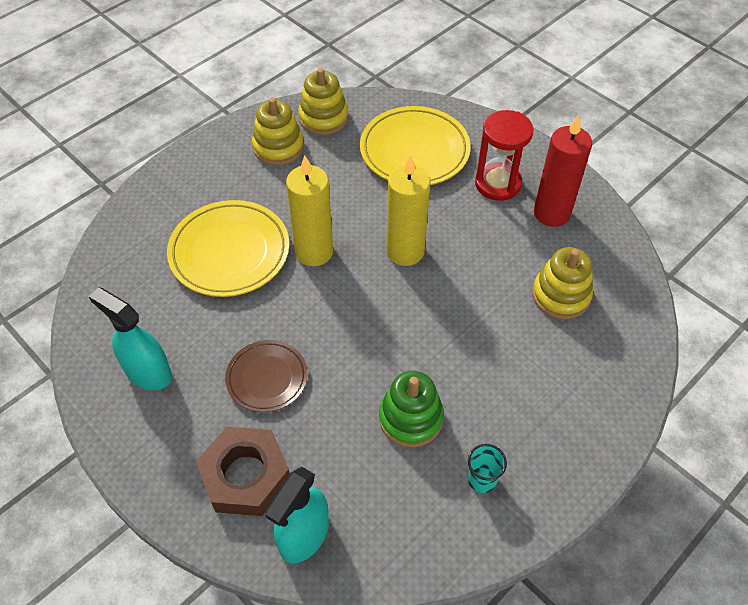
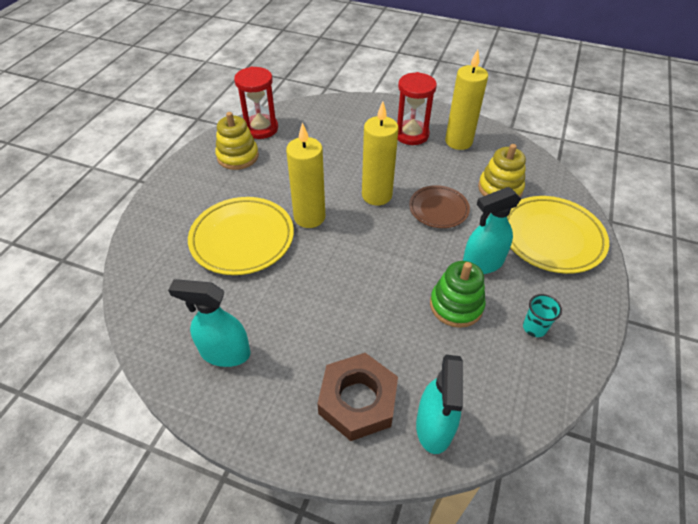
camera: 25 degrees left, 5 degrees down
(267, 378) = (329, 319): brown plate -> brown plate (438, 209)
(323, 118) = (261, 128): yellow stacking toy -> red hourglass
(414, 151) = (341, 131): yellow plate -> yellow plate (551, 237)
(474, 381) = (482, 263): none -> turquoise spray bottle
(551, 213) = (458, 141): red candle -> yellow candle

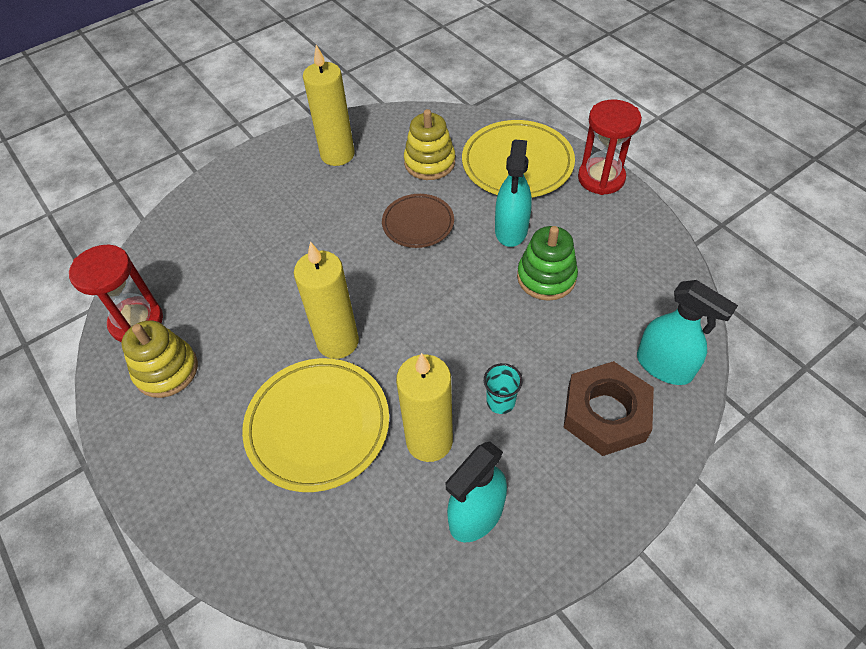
camera: 55 degrees left, 5 degrees up
(376, 195) = (356, 264): yellow candle -> yellow candle (429, 441)
(411, 134) = (290, 185): red hourglass -> red hourglass (601, 178)
(534, 328) = (605, 236): turquoise cup -> turquoise cup (500, 402)

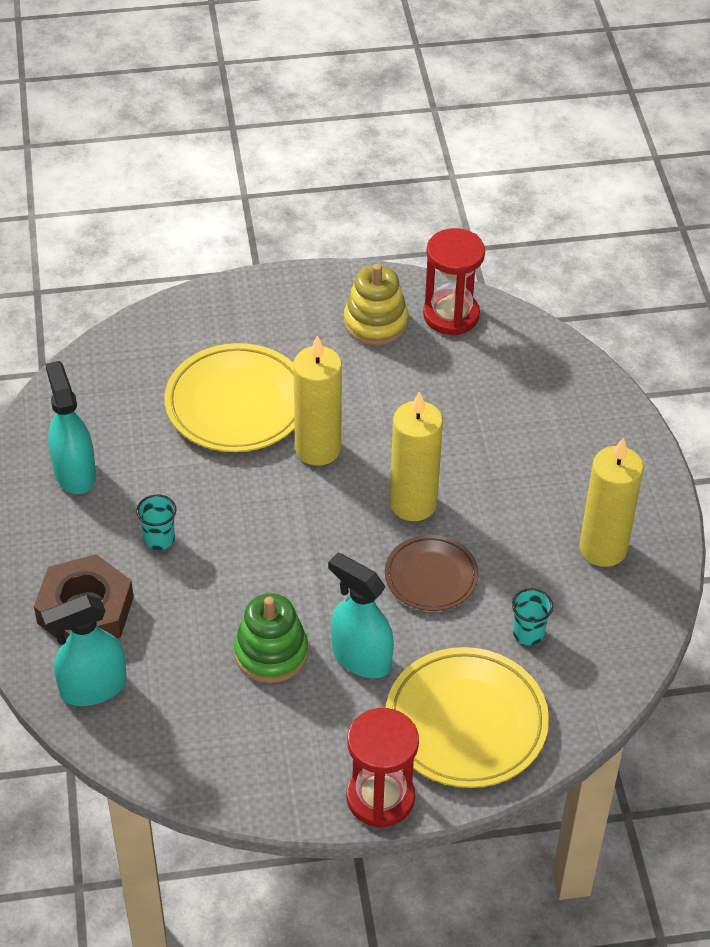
camera: 115 degrees right, 5 degrees down
(429, 162) = (528, 633): yellow stacking toy -> turquoise cup
(429, 441) = (162, 471): yellow candle -> yellow candle (413, 504)

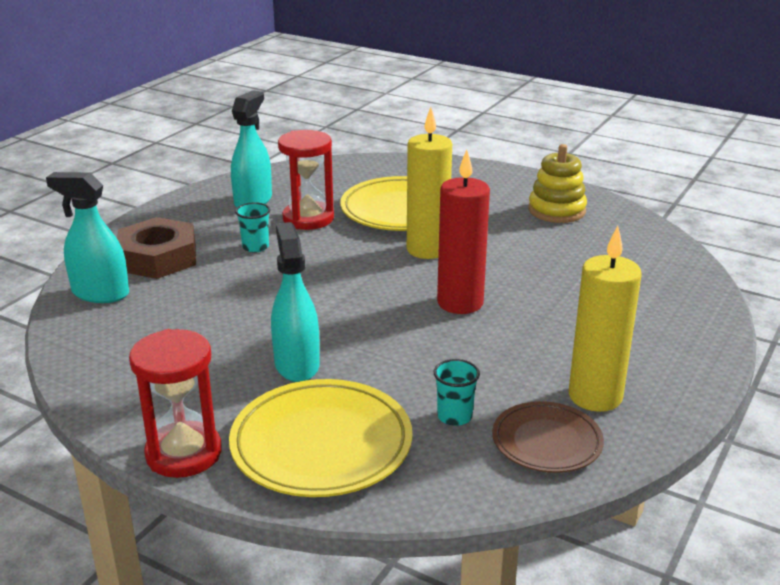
camera: 40 degrees right, 20 degrees down
(271, 653) = (237, 331): green stacking toy -> none
(413, 504) = (460, 303): yellow candle -> red candle
(431, 576) = (418, 346): brown plate -> brown plate (546, 442)
(451, 315) = (622, 226): red hourglass -> red hourglass (308, 219)

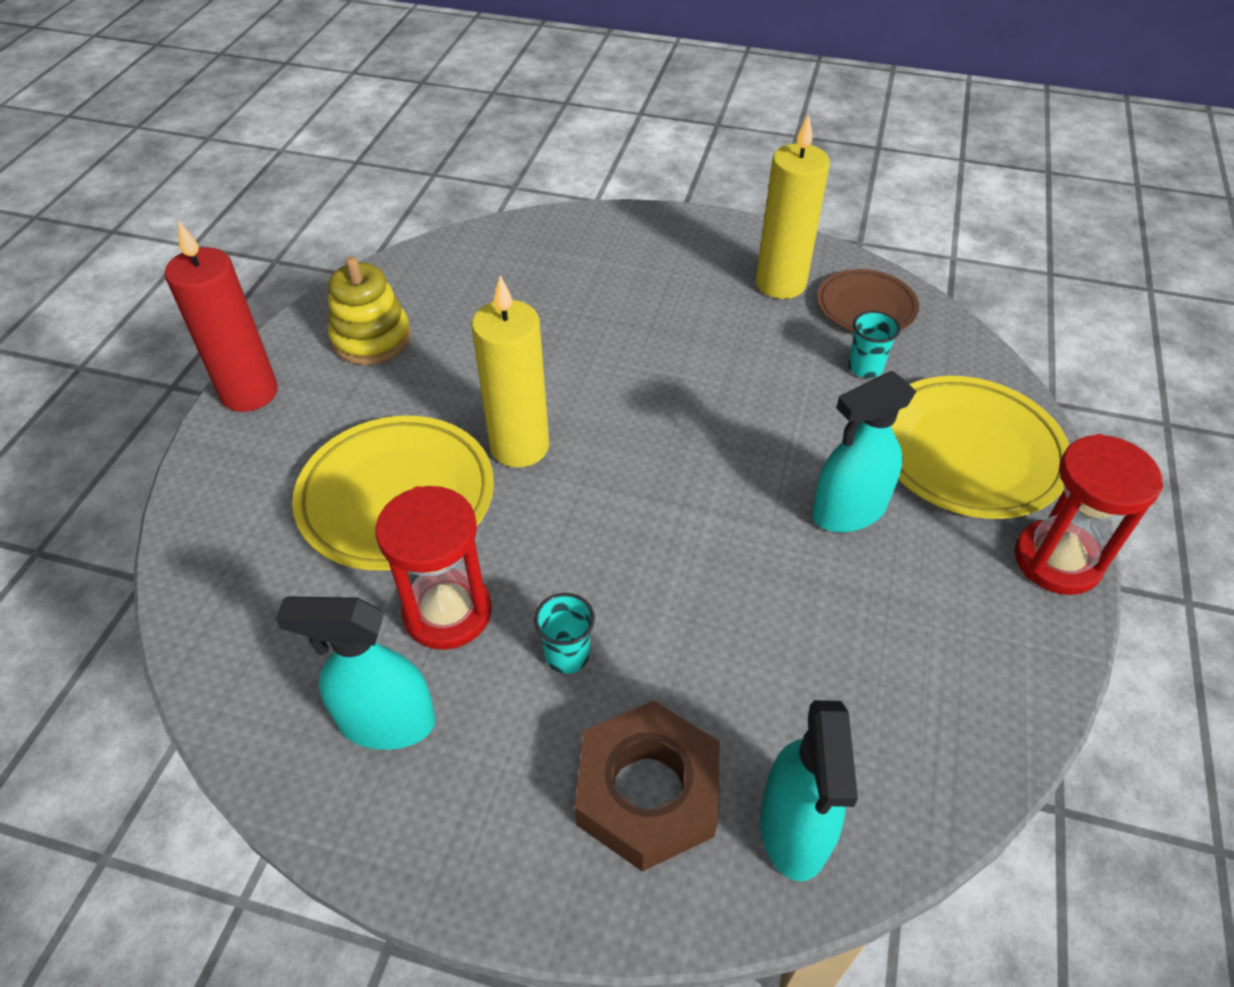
camera: 105 degrees left, 20 degrees up
(460, 303) = (649, 394): red candle -> red candle (249, 393)

